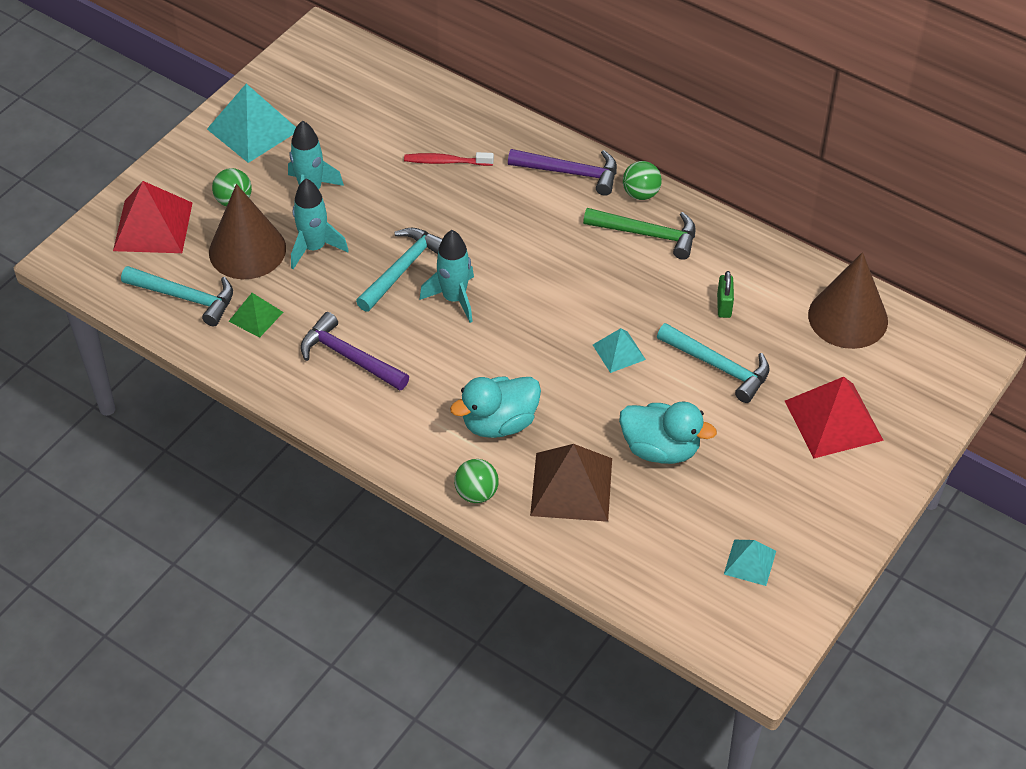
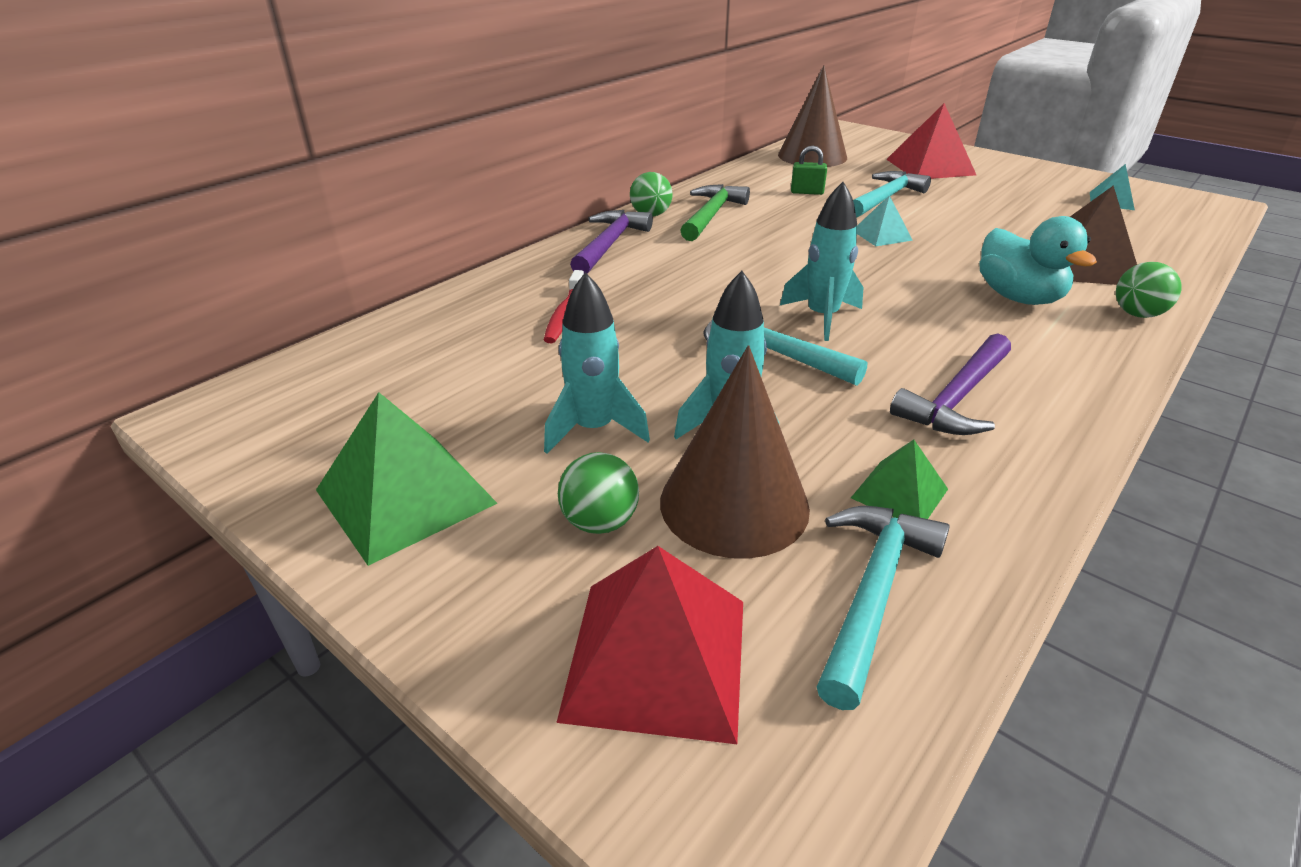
camera: 85 degrees left, 15 degrees down
(253, 129) = (406, 496): turquoise pyramid -> green pyramid
(660, 449) = (1003, 225): turquoise duck -> none

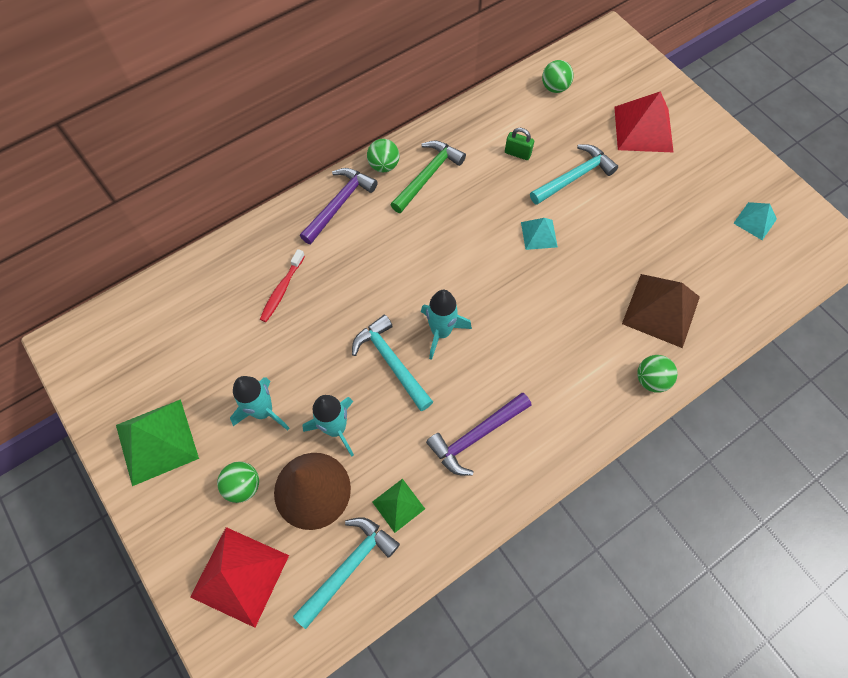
camera: 15 degrees right, 30 degrees up
(812, 156) = (555, 88): brown cone -> green ball
(1018, 297) = (584, 340): turquoise duck -> none

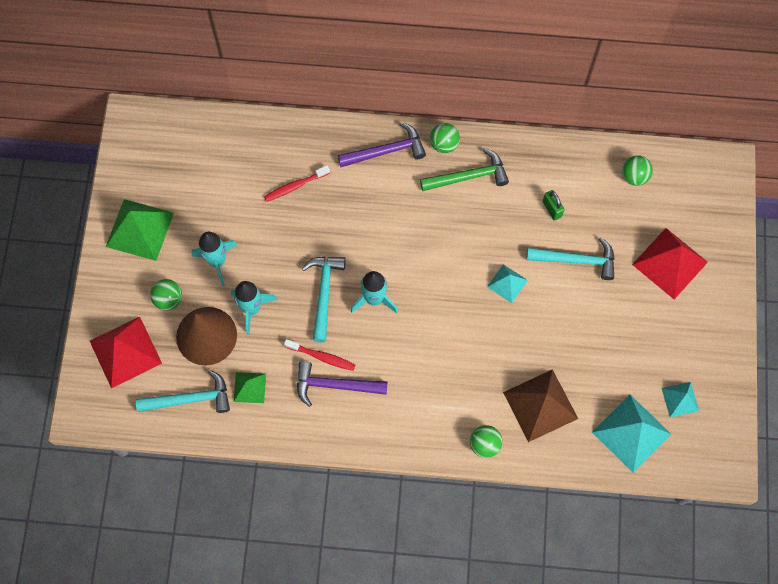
camera: 40 degrees right, 5 degrees up
(441, 420) = (322, 357): none -> red toothbrush
(749, 275) = (631, 433): none -> turquoise pyramid

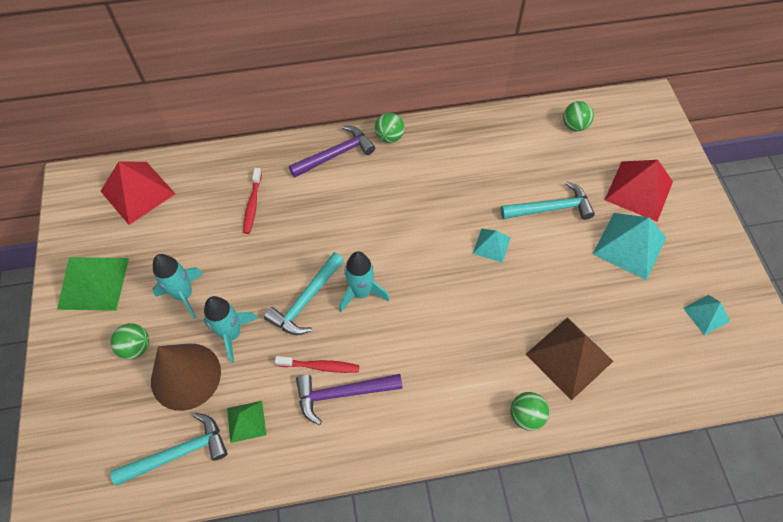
camera: 15 degrees left, 10 degrees down
(125, 352) = (93, 418): red pyramid -> red pyramid (138, 192)
(295, 186) = (252, 205): red toothbrush -> red toothbrush turned 45 degrees counterclockwise
(324, 293) = (306, 300): turquoise hammer -> turquoise hammer turned 135 degrees counterclockwise
(468, 176) = (421, 159): green hammer -> none
(552, 209) = (510, 169): green padlock -> none
(631, 433) = (673, 362): turquoise pyramid -> turquoise pyramid (629, 245)

